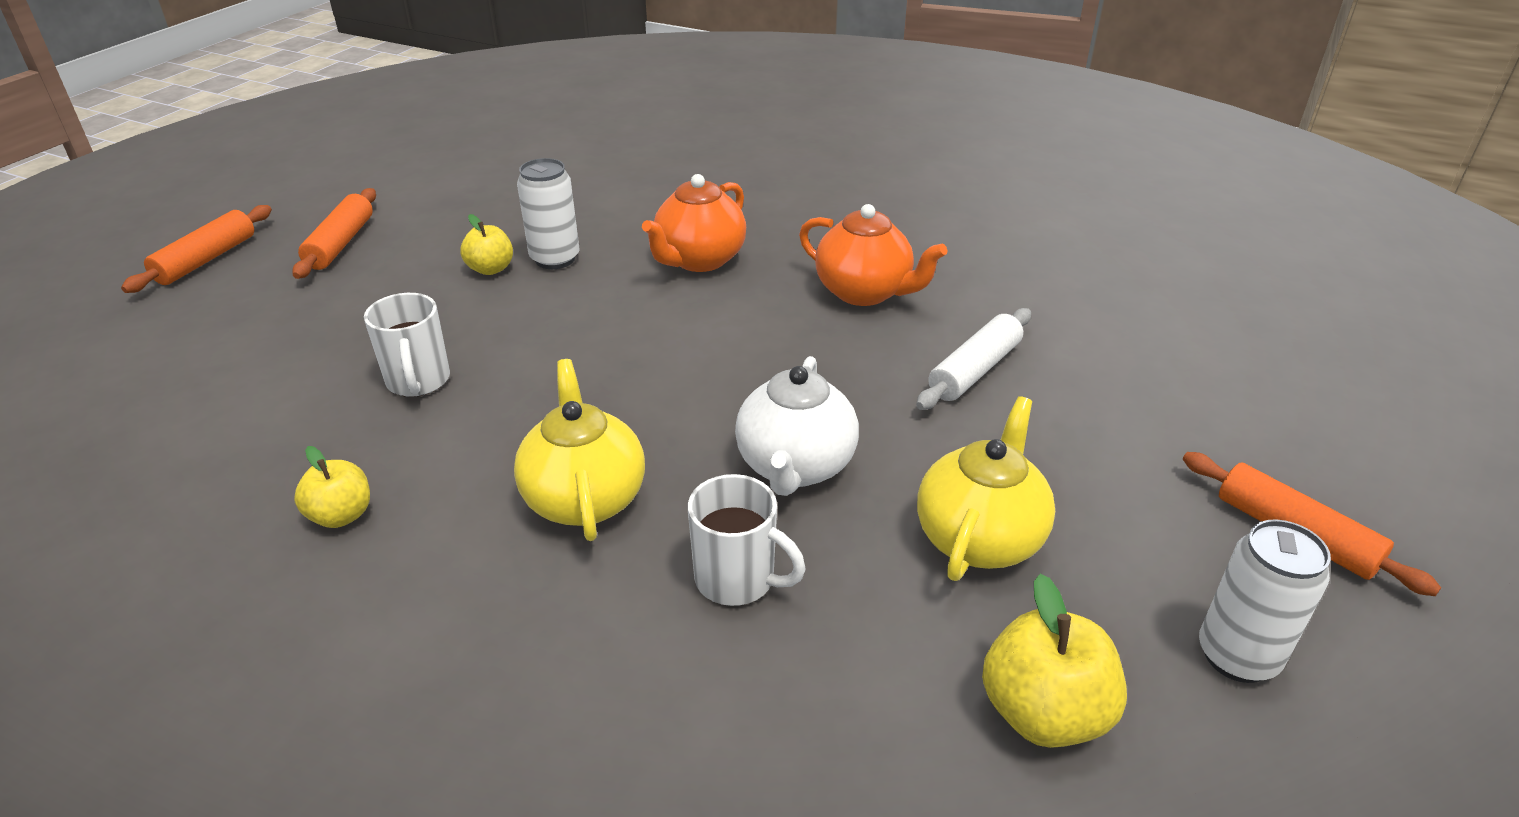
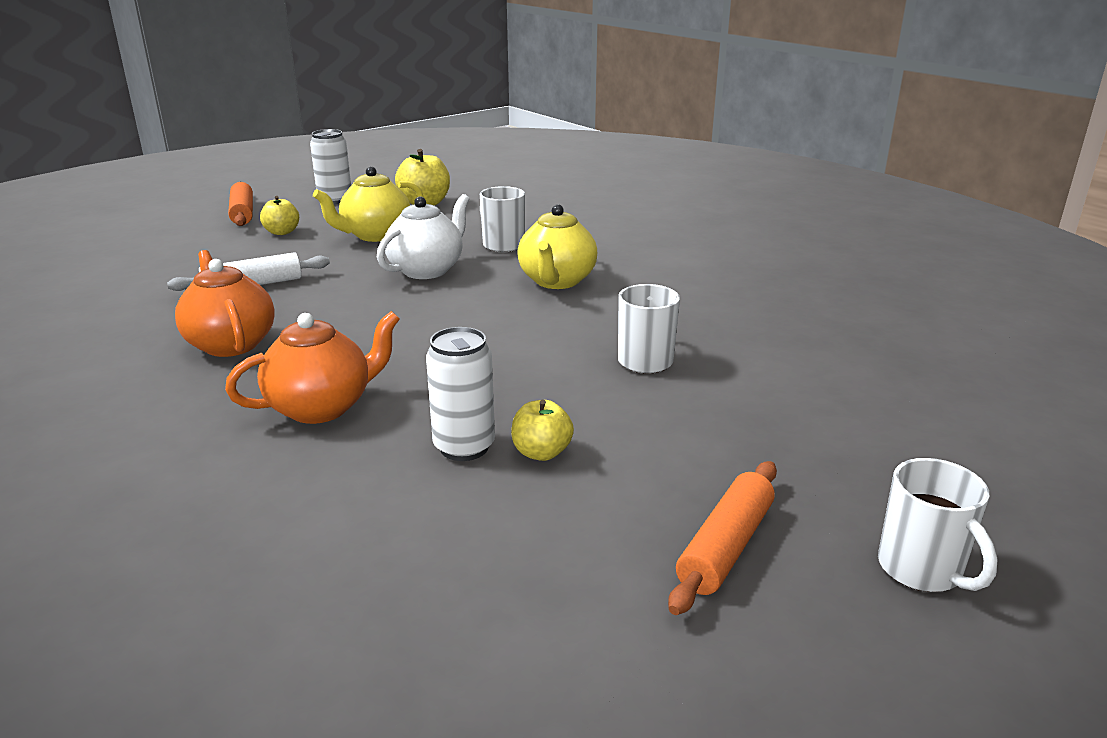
camera: 155 degrees left, 10 degrees down
(206, 259) = (921, 570): orange rolling pin -> white mug
(341, 515) = (705, 301): yellow apple -> yellow apple (282, 232)

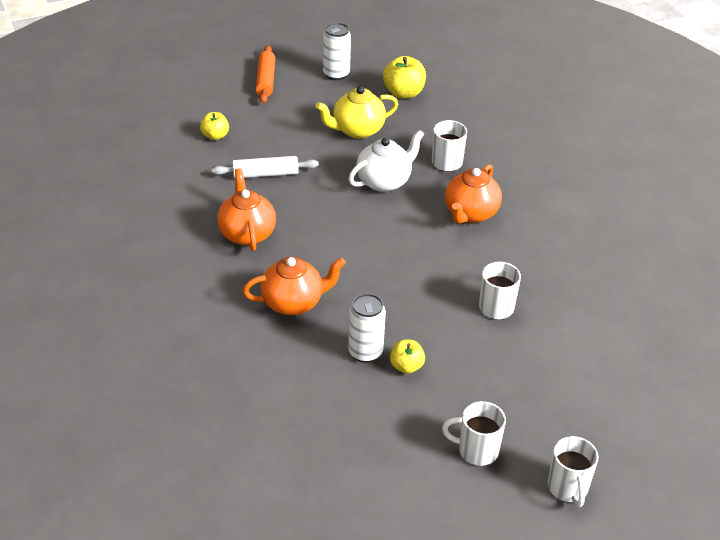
camera: 15 degrees right, 15 degrees up
(282, 232) = (291, 112): yellow apple -> yellow apple (215, 136)
(556, 281) = (470, 213): yellow teapot -> orange teapot
(725, 547) = (476, 450): orange rolling pin -> white mug

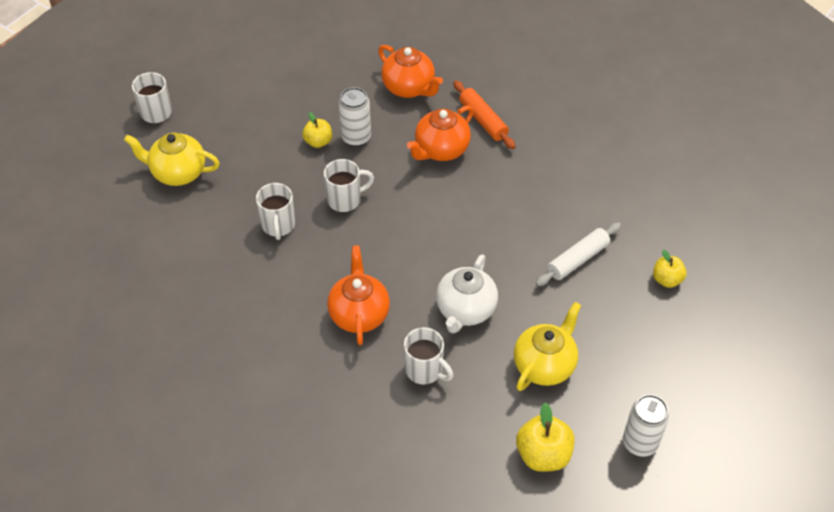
camera: 150 degrees right, 10 degrees up
(247, 233) = (533, 190): orange teapot -> orange teapot (409, 88)
(265, 80) = (700, 386): orange rolling pin -> orange rolling pin (483, 120)
(476, 450) = (231, 107): white mug -> white mug (345, 200)
(572, 402) = (178, 173): none -> yellow teapot

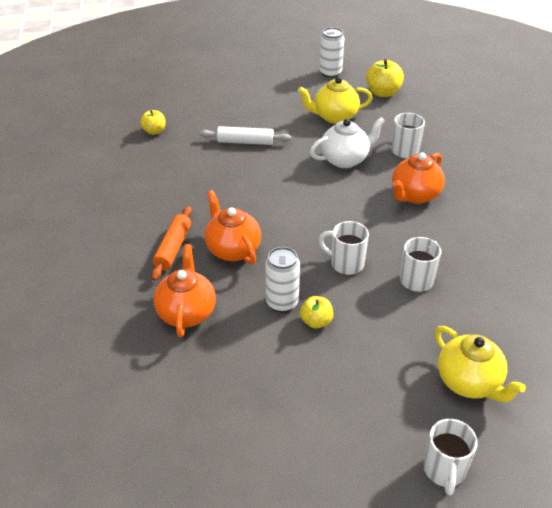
camera: 135 degrees left, 10 degrees down
(441, 150) = (232, 249): orange teapot -> orange teapot turned 120 degrees counterclockwise
(667, 279) = (215, 108): yellow apple -> yellow apple (154, 131)

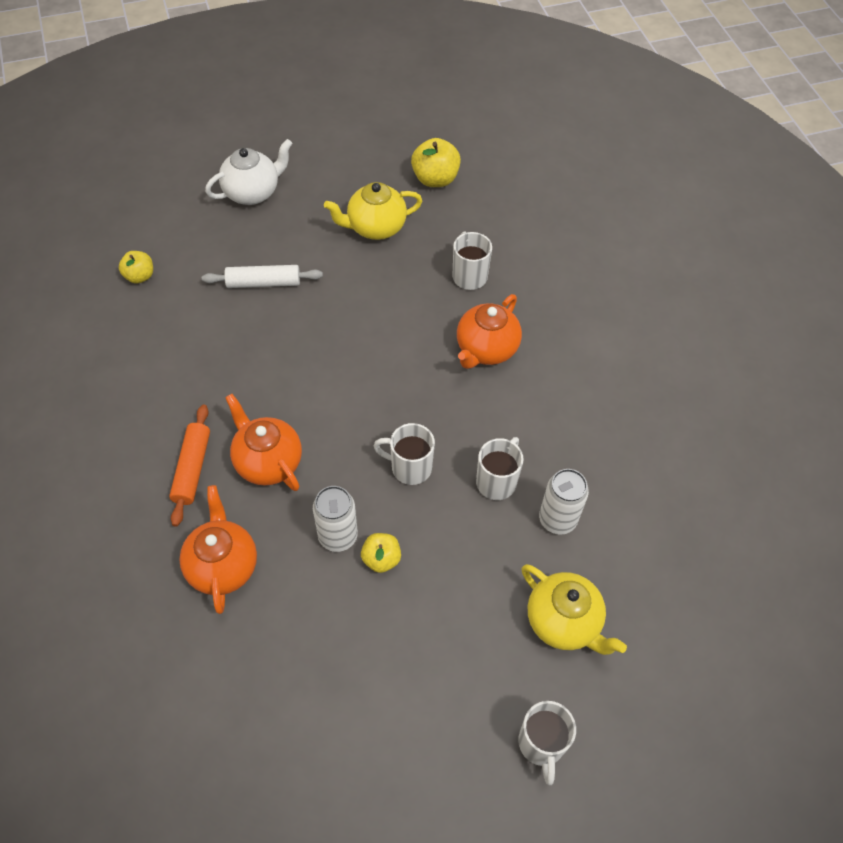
camera: 10 degrees left, 15 degrees up
(330, 73) = (363, 150): white can -> white can (557, 519)
(345, 159) = (395, 300): white teapot -> white teapot (253, 192)

